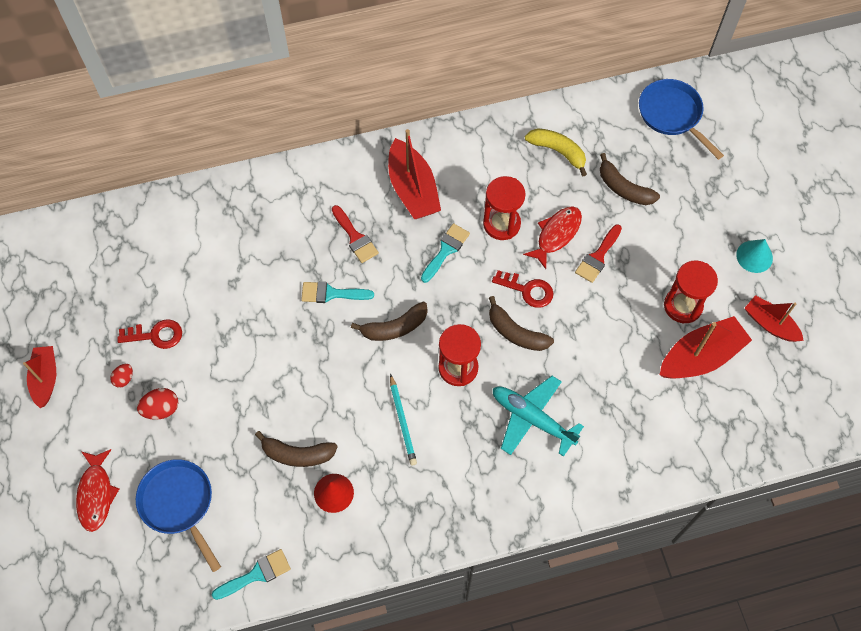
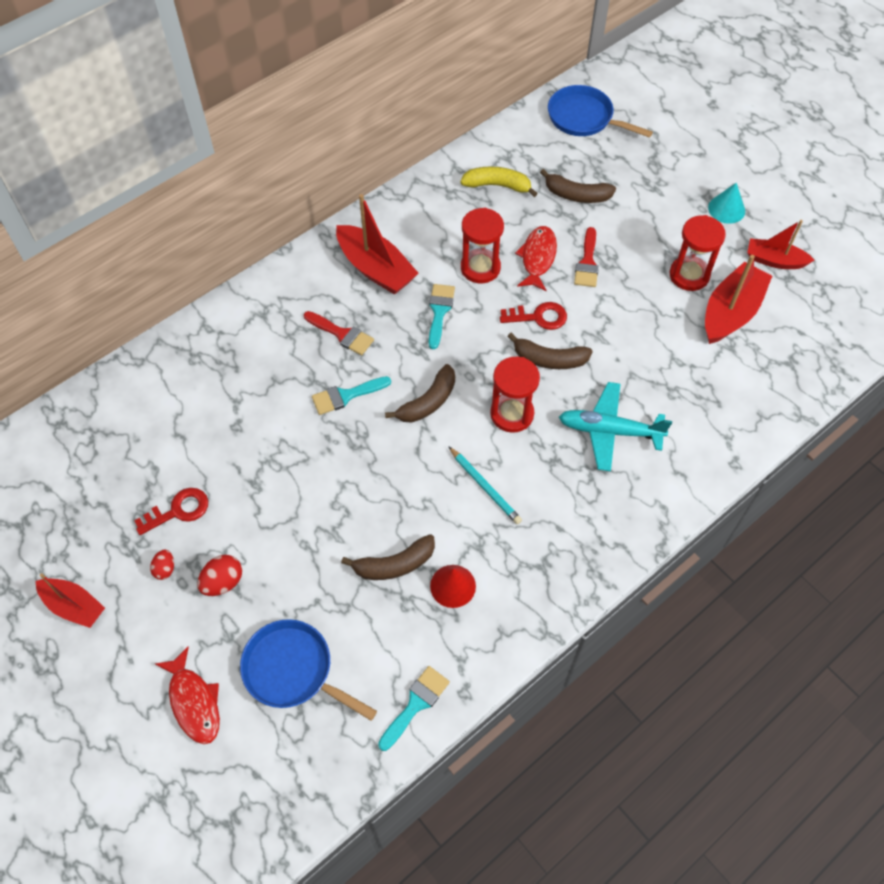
camera: 25 degrees left, 5 degrees down
(46, 378) = (74, 606): red boat -> red boat turned 150 degrees clockwise

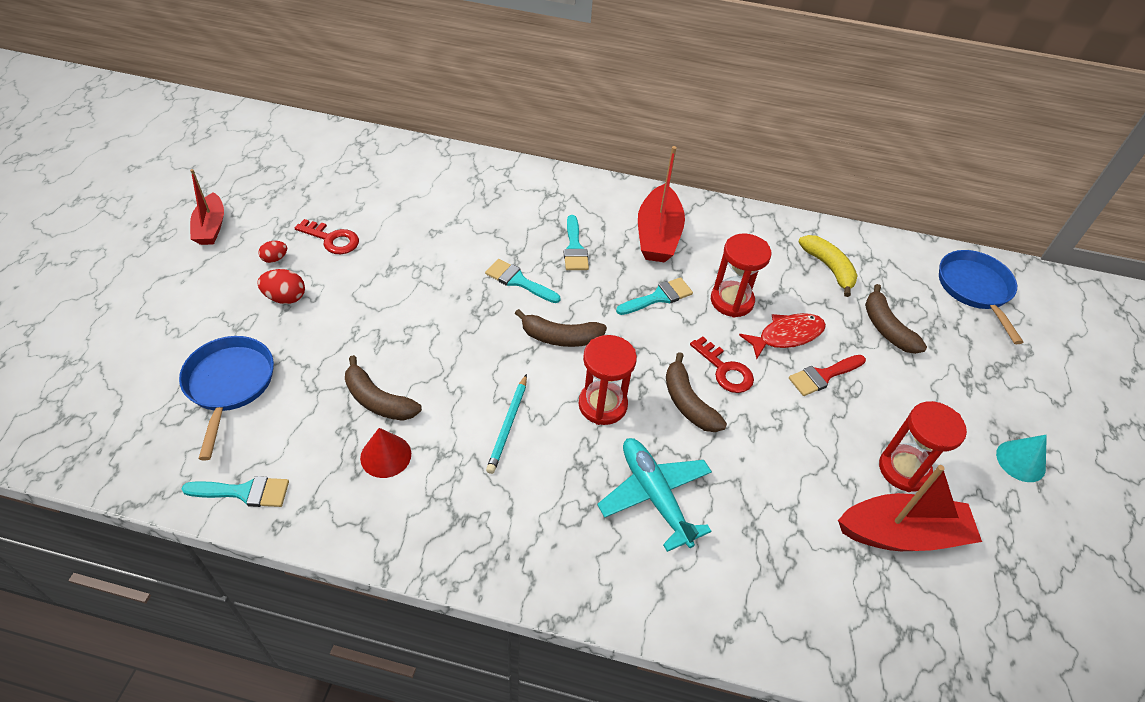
camera: 50 degrees right, 10 degrees down
(194, 702) = (165, 337): red fish -> none
(342, 334) = (574, 248): red brush -> turquoise brush
(774, 260) = (1013, 543): red boat -> none

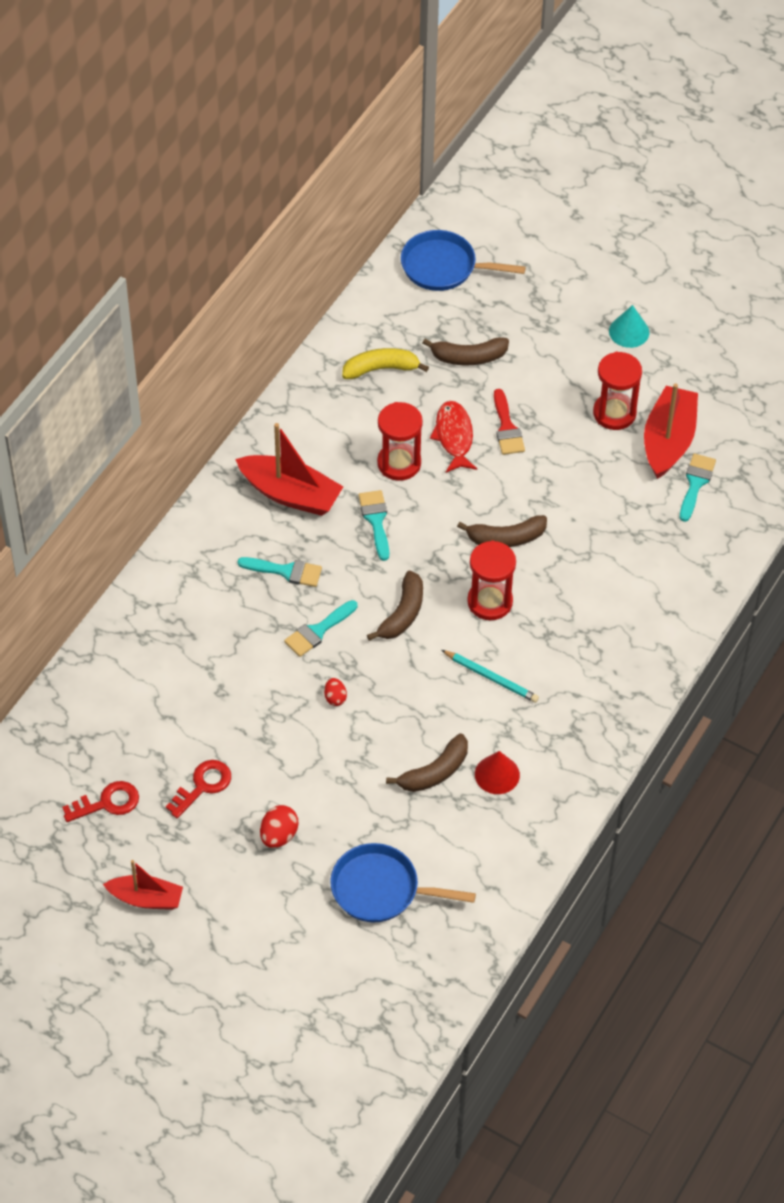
camera: 70 degrees left, 5 degrees up
(244, 492) = (505, 882): turquoise brush -> turquoise brush (695, 483)
(275, 259) = (217, 841): red egg -> red egg (335, 698)
(654, 495) = (590, 591): turquoise plane -> none
(725, 370) = (479, 498): red key -> red key (107, 803)

